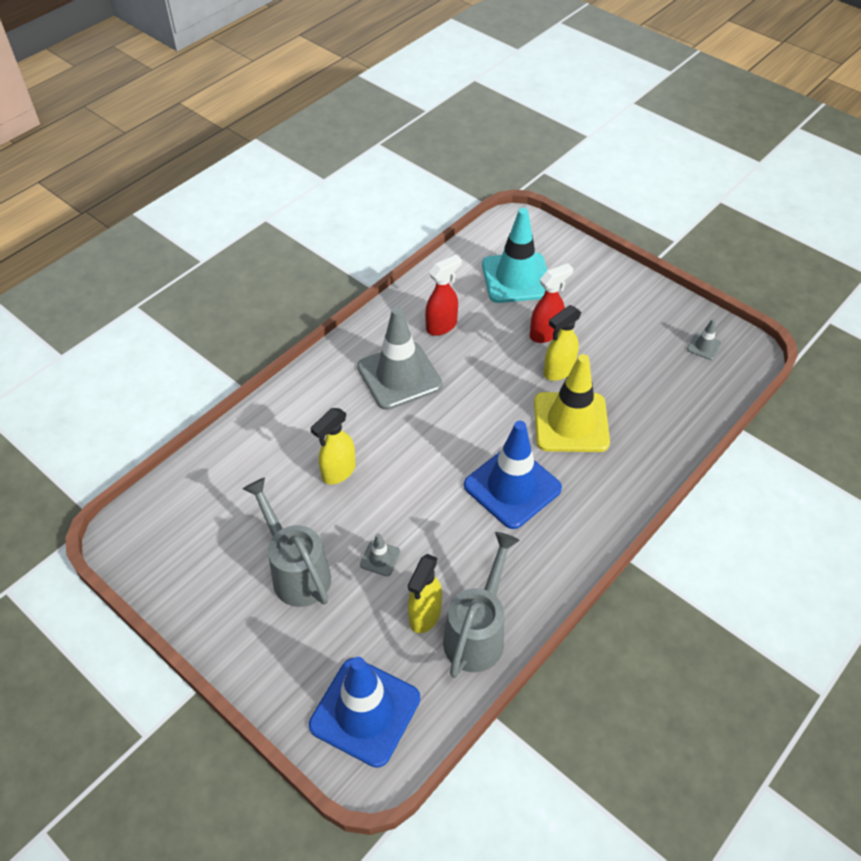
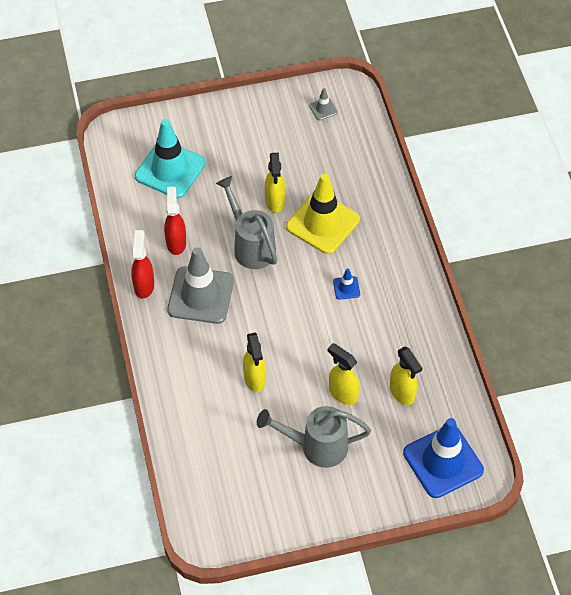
camera: 55 degrees left, 5 degrees up
(380, 558) = (342, 393): grey traffic cone -> yellow spray bottle
(477, 633) = (435, 372): grey watering can -> grey watering can (251, 246)
(512, 487) = (346, 288): blue traffic cone -> blue traffic cone, size x0.42
(545, 333) = (236, 187): red spray bottle -> red spray bottle (144, 285)

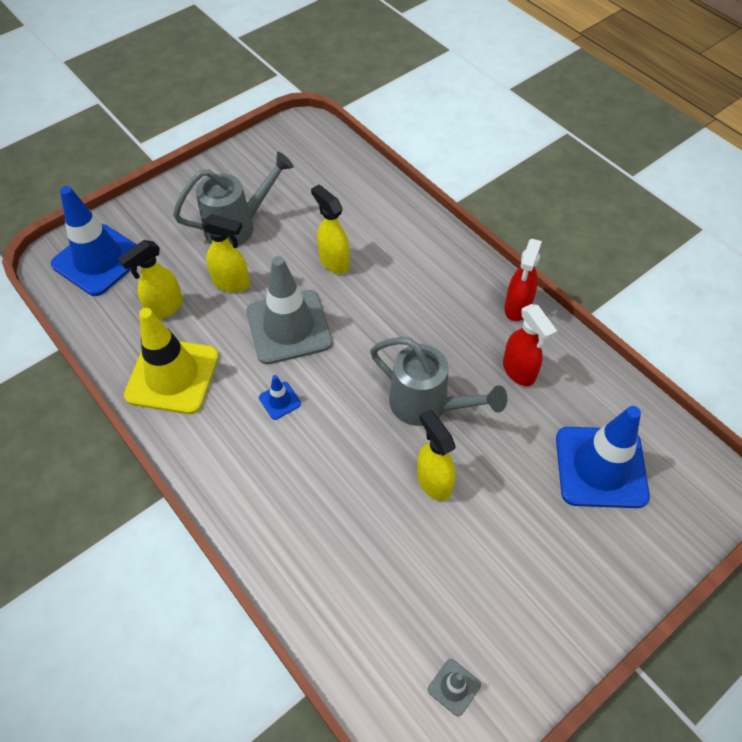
camera: 155 degrees right, 0 degrees up
(144, 285) = (517, 307): red spray bottle -> red spray bottle turned 45 degrees clockwise
(170, 170) = (601, 467): turquoise traffic cone -> blue traffic cone
(200, 295) = (447, 322): grey traffic cone -> grey traffic cone (289, 327)
(322, 223) = (352, 477): yellow traffic cone -> yellow traffic cone (172, 376)
(402, 393) = (165, 308): yellow spray bottle -> yellow spray bottle turned 75 degrees counterclockwise

